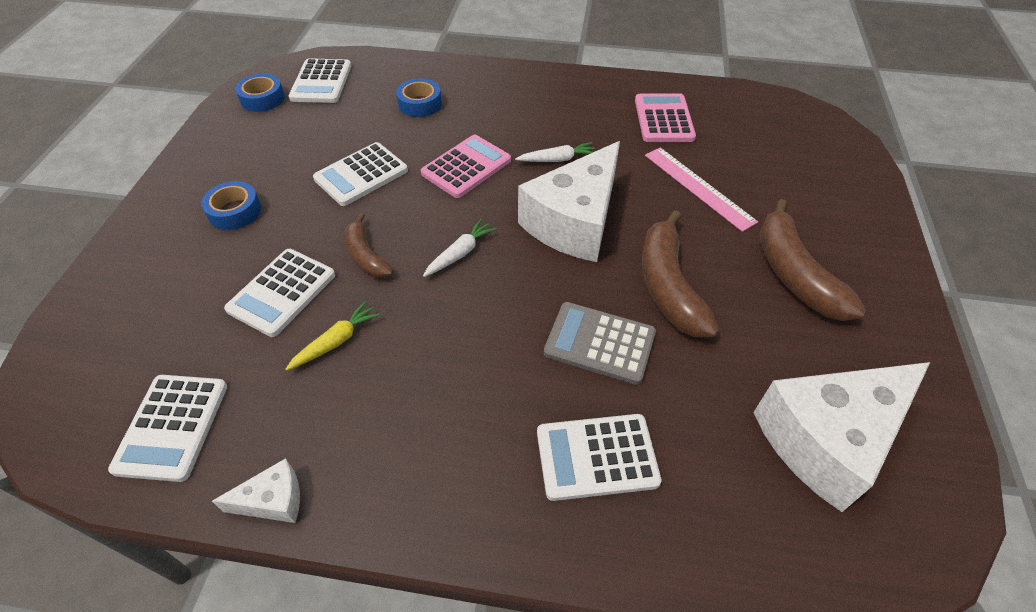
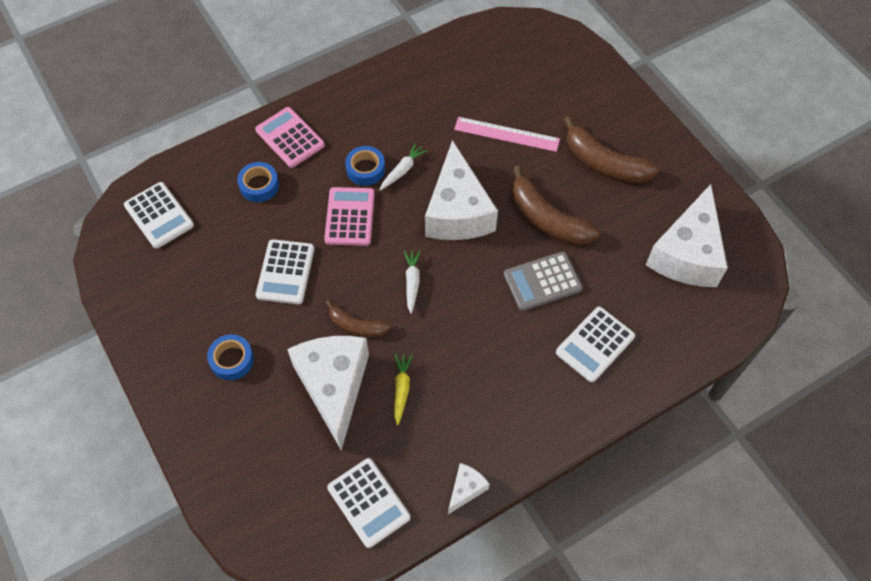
camera: 40 degrees left, 10 degrees up
(262, 98) = (130, 261): blue tape -> blue tape (365, 169)
(282, 292) = (334, 386): white calculator -> white cheese
(663, 119) = (439, 89): pink calculator -> pink calculator (290, 138)

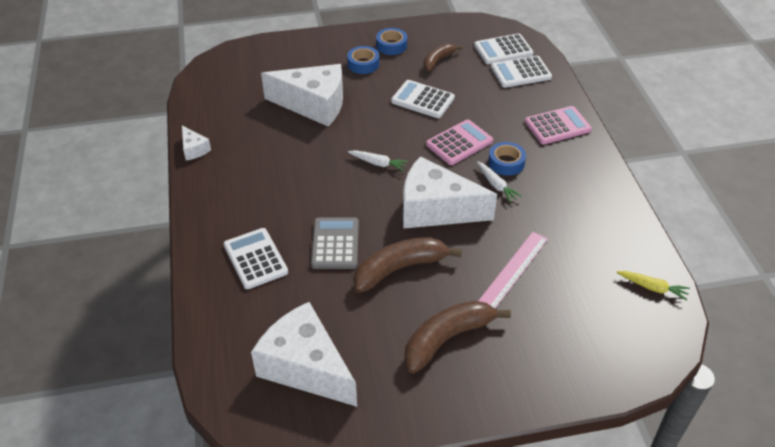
camera: 110 degrees right, 15 degrees down
(259, 185) = (512, 101): blue tape -> blue tape (391, 45)
(350, 217) = (459, 143): pink calculator -> pink calculator turned 60 degrees counterclockwise
(357, 326) = (355, 126): brown banana -> brown banana (438, 61)
(368, 502) = (220, 103): white calculator -> white calculator (520, 72)
(401, 389) = (290, 136): yellow carrot -> yellow carrot (652, 288)

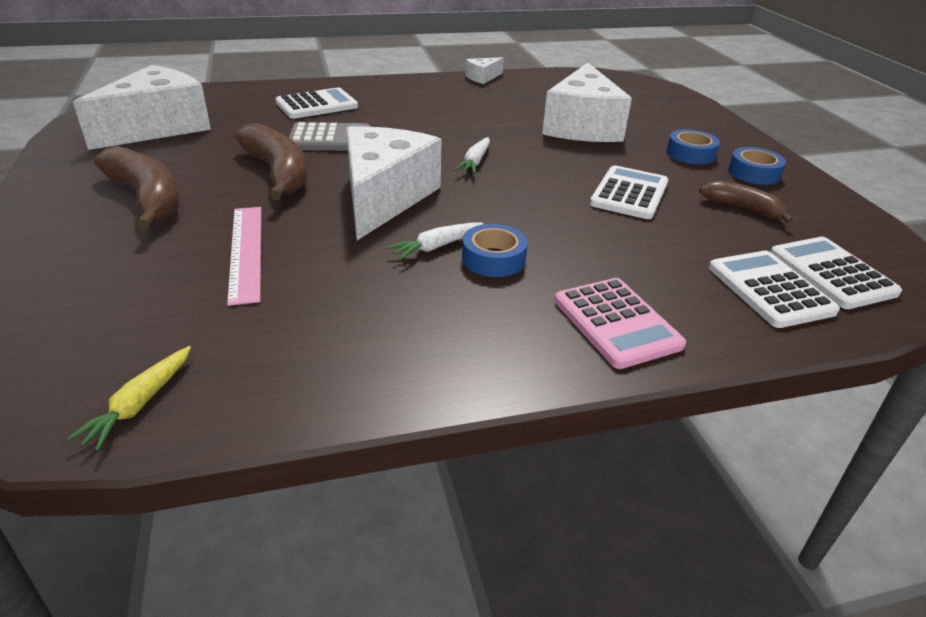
camera: 85 degrees right, 10 degrees down
(459, 143) = (534, 219): pink calculator -> none
(513, 270) = (246, 251): pink ruler -> pink ruler turned 45 degrees clockwise

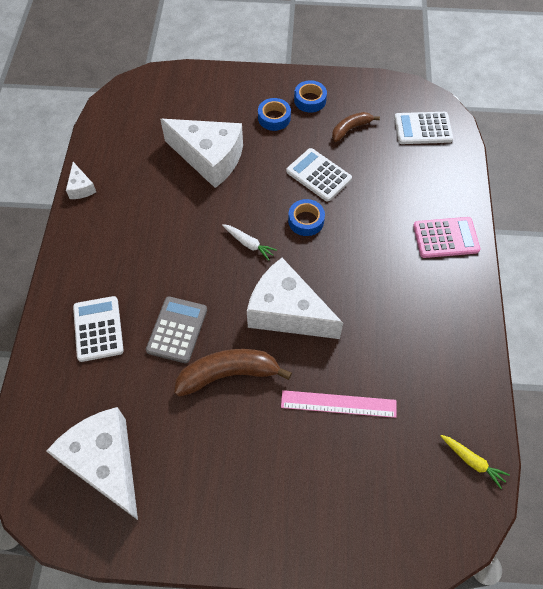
camera: 70 degrees left, 25 degrees up
(146, 198) = (246, 467): brown banana -> none
(436, 246) = (356, 297): white carrot -> none
(493, 259) = (376, 272): blue tape -> blue tape (306, 221)
(769, 289) = (431, 161): white calculator -> none

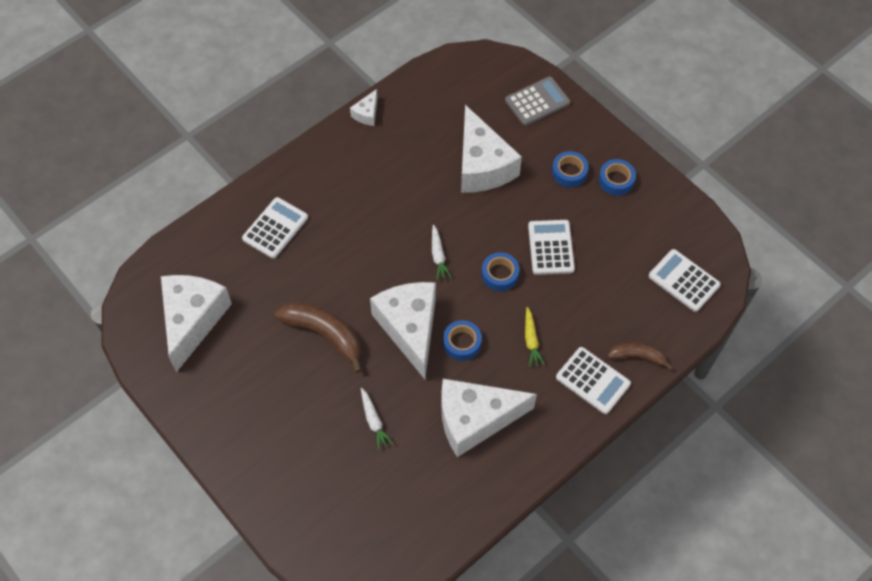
camera: 45 degrees right, 0 degrees up
(177, 330) = (324, 274): grey calculator -> grey calculator (537, 102)
(334, 289) = (462, 343): none -> blue tape
(338, 404) = (374, 421): pink ruler -> white carrot
(350, 129) = (621, 231): brown banana -> brown banana (637, 356)
(405, 334) = (475, 419): none -> white cheese
(445, 238) = (593, 380): pink calculator -> white calculator
(472, 461) = (419, 543): yellow carrot -> yellow carrot (531, 340)

